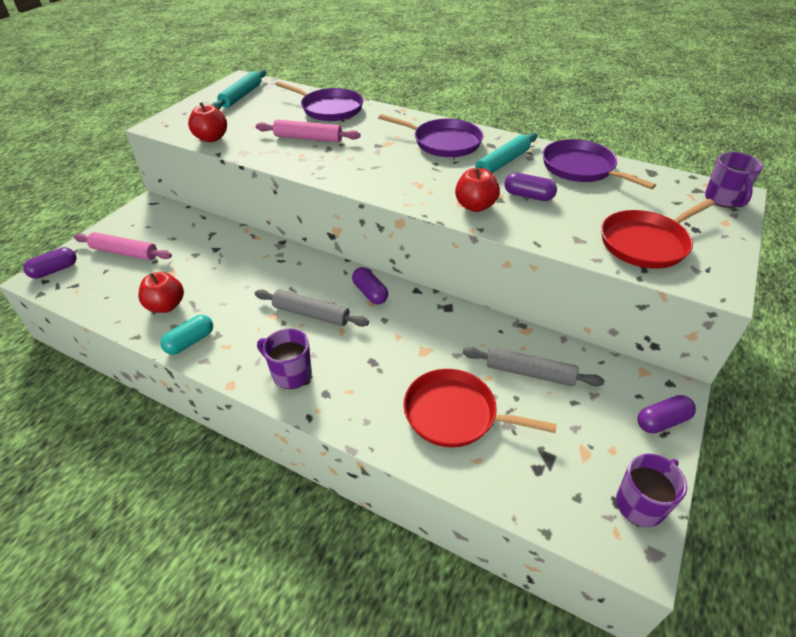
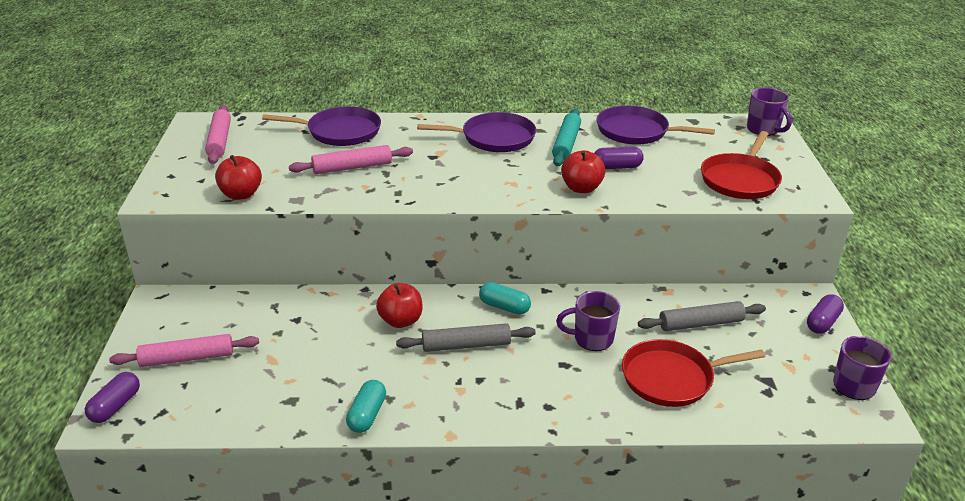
camera: 30 degrees left, 10 degrees down
(166, 306) = (301, 392): red apple -> red apple (401, 321)
(241, 96) = (219, 141): turquoise rolling pin -> pink rolling pin
(290, 374) = (499, 403): purple mug -> purple mug (592, 339)
(370, 293) = (504, 307): purple capsule -> turquoise capsule

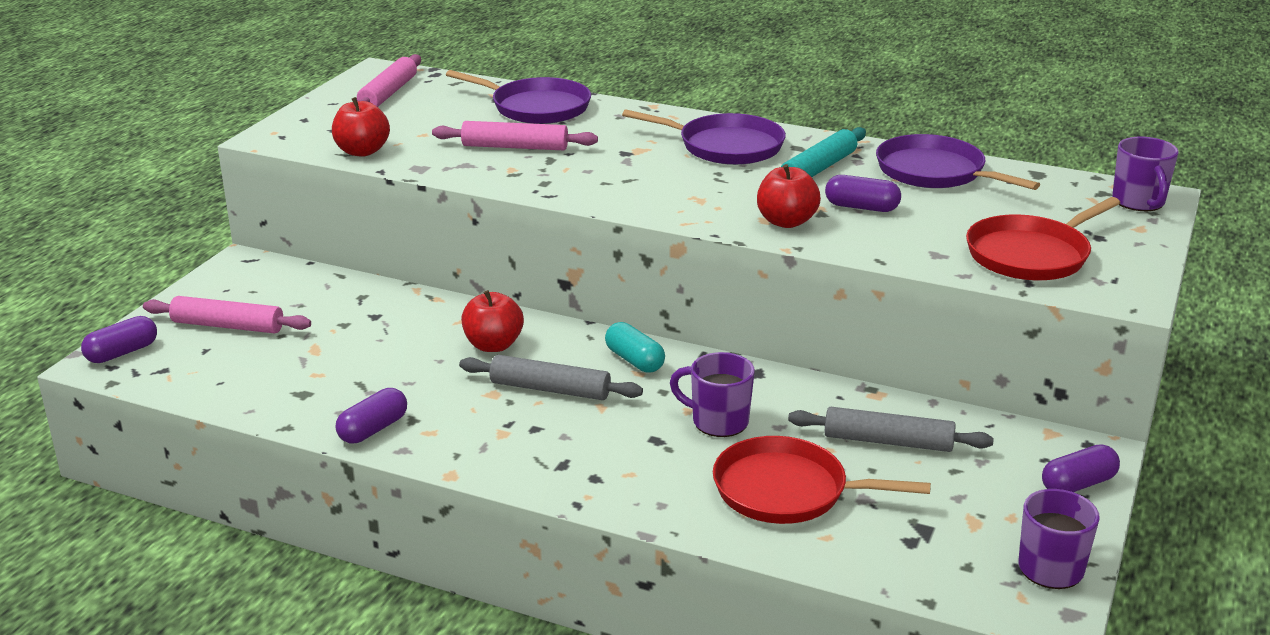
camera: 25 degrees right, 5 degrees down
(367, 415) = (373, 429): turquoise capsule -> purple capsule

